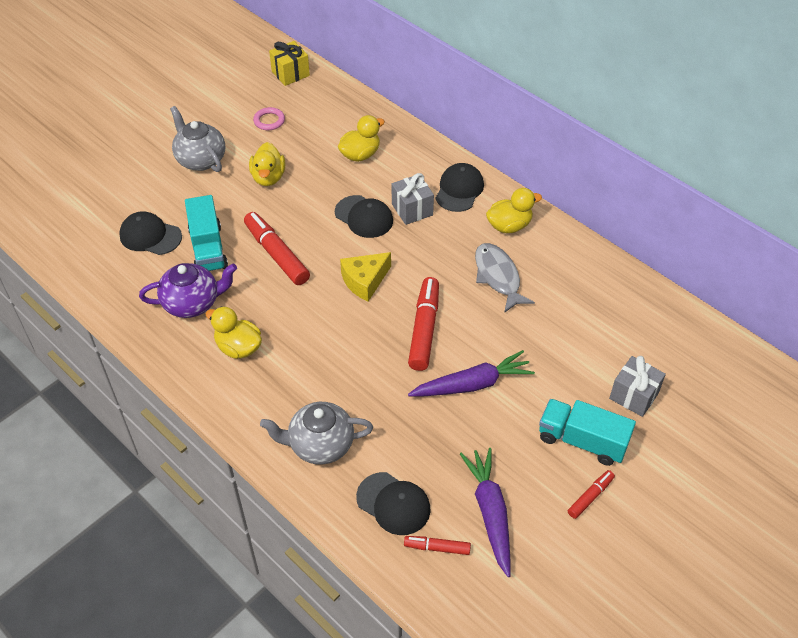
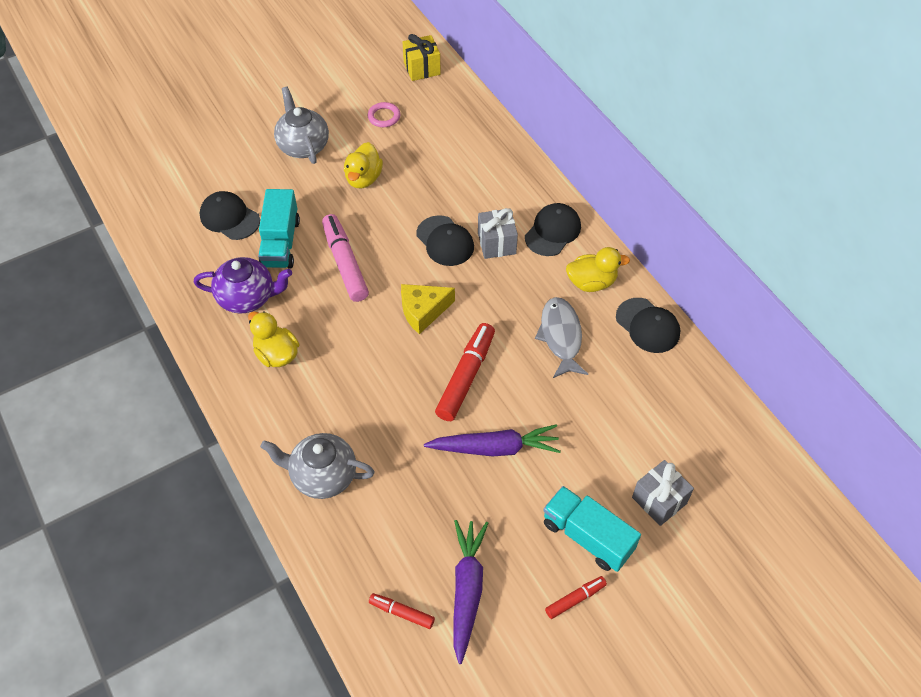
camera: 15 degrees right, 5 degrees up
(276, 254) = (345, 263): red marker -> pink marker
(360, 154) = (463, 172): yellow duck -> none
(393, 504) = (374, 555): black cap -> black cap (648, 325)

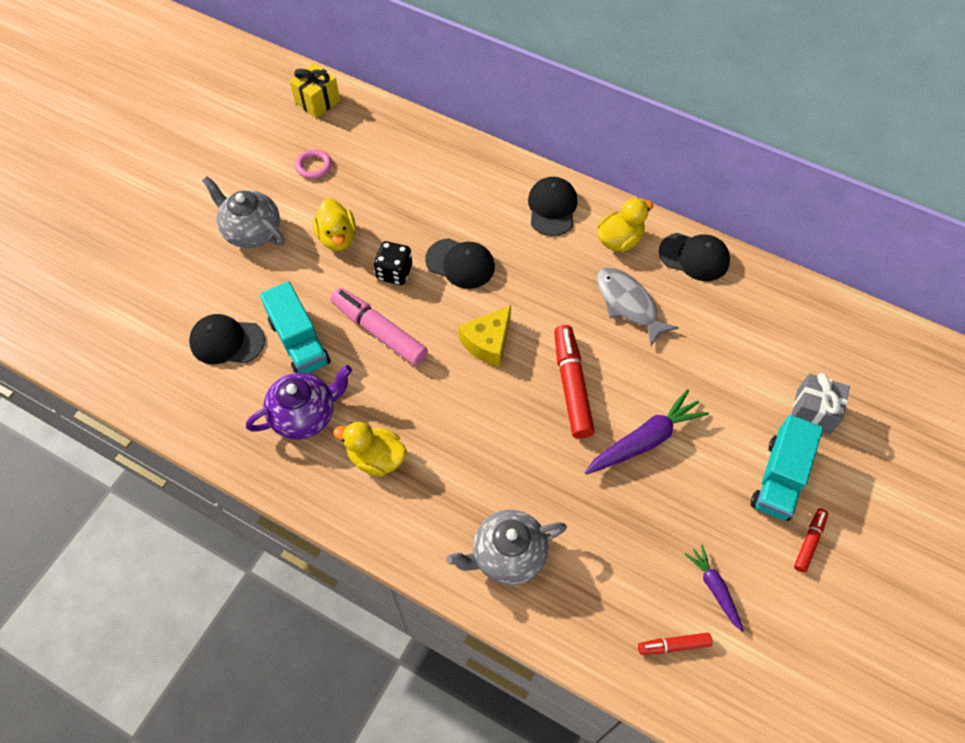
camera: 30 degrees left, 5 degrees up
(388, 224) = (394, 272): none -> black dice
(467, 589) = (714, 588): purple carrot -> purple carrot, size x0.59
(496, 243) = (509, 243): grey gift -> none
(587, 536) = (779, 478): turquoise truck -> turquoise truck turned 75 degrees counterclockwise

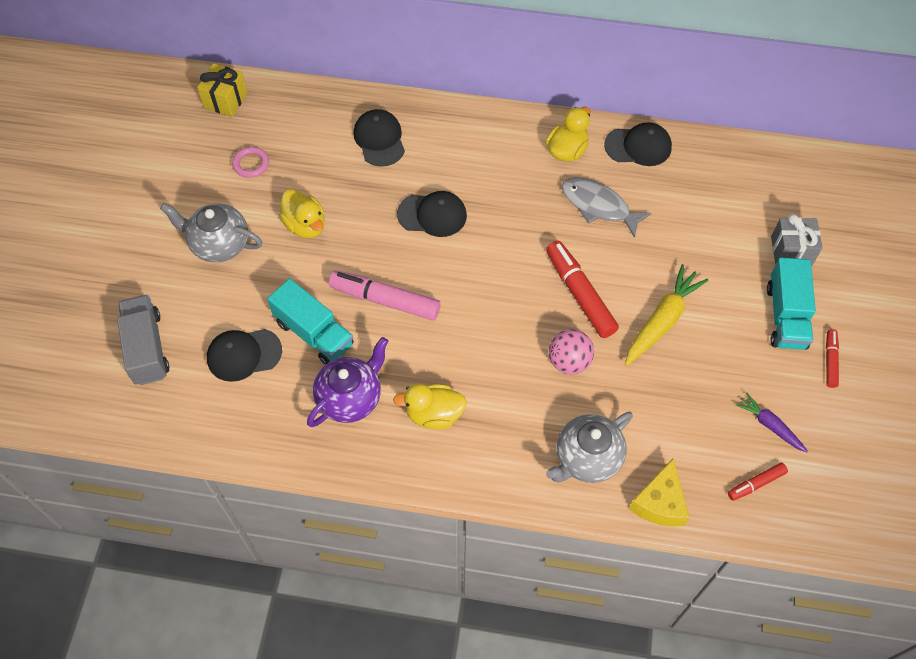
camera: 20 degrees left, 0 degrees up
(145, 307) = (147, 348): none -> grey truck
(394, 272) = (374, 241): black dice -> none
(488, 342) = (489, 279): yellow cheese -> yellow cheese (659, 503)
(531, 450) = (569, 361): none -> pink ball
(552, 208) = (494, 138): black cap -> black cap (379, 139)
(645, 440) = (662, 320): purple carrot -> yellow carrot

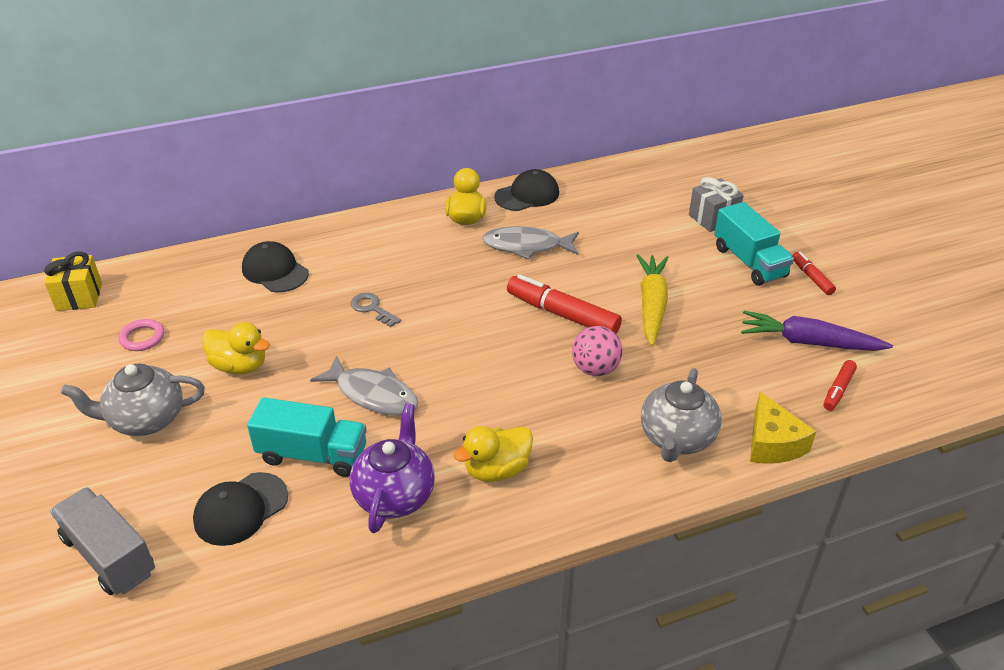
camera: 30 degrees left, 20 degrees down
(385, 300) = (373, 394): pink marker -> grey fish
(432, 215) = (372, 308): black cap -> grey key
(770, 425) = (808, 342): purple carrot -> purple carrot, size x1.70

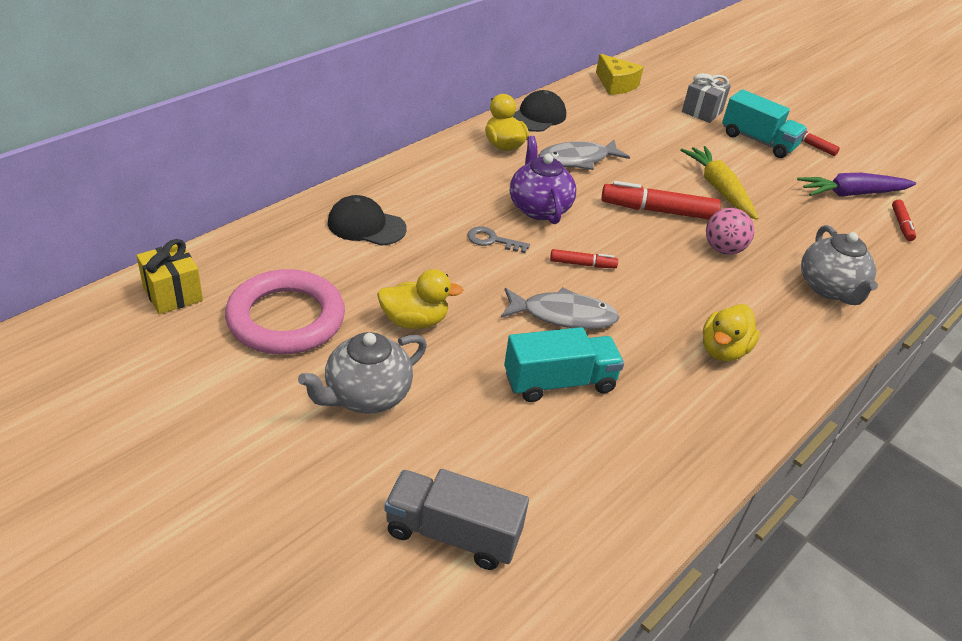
camera: 30 degrees left, 0 degrees up
(142, 338) = (286, 318): pink ring -> pink ring, size x2.33
(241, 509) = (539, 450): black cap -> none
(395, 495) = (662, 396): purple teapot -> purple teapot (538, 208)
(436, 350) = (582, 264): none -> red marker
(772, 443) = (895, 275): yellow cheese -> yellow cheese (616, 84)

